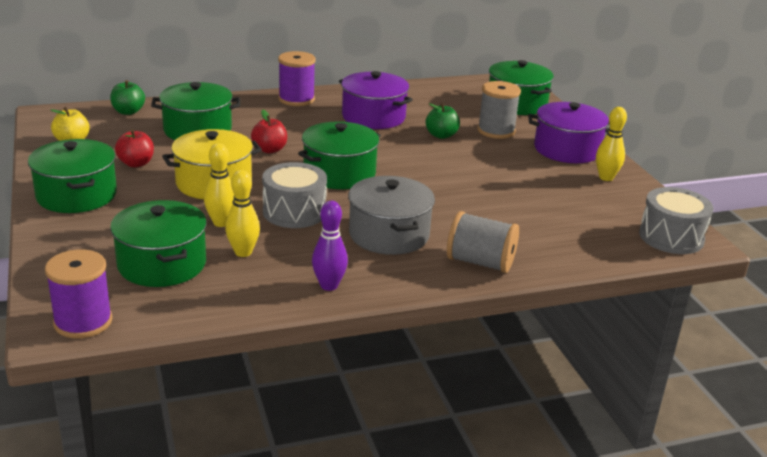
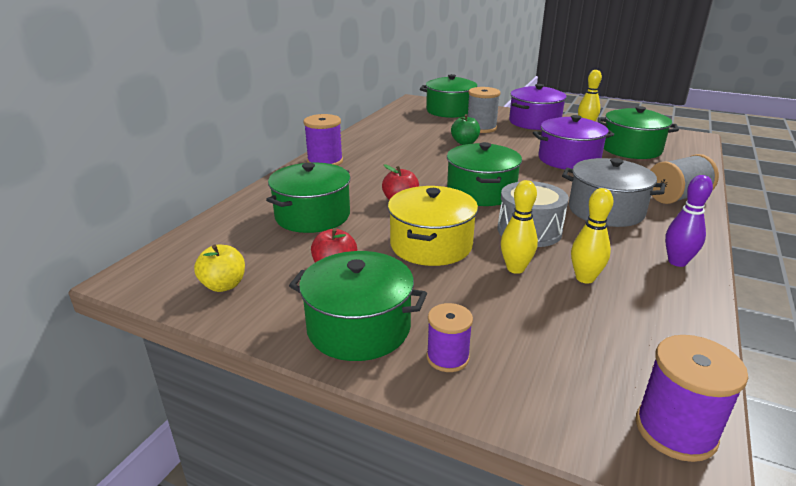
camera: 45 degrees left, 0 degrees up
(77, 231) = (447, 357): none -> purple spool
(128, 112) = (214, 233): green apple -> none
(162, 264) = (573, 329): green pot -> green pot (631, 149)
(373, 117) = (402, 150): purple pot -> purple pot (568, 159)
(671, 237) = (681, 140): grey drum -> none

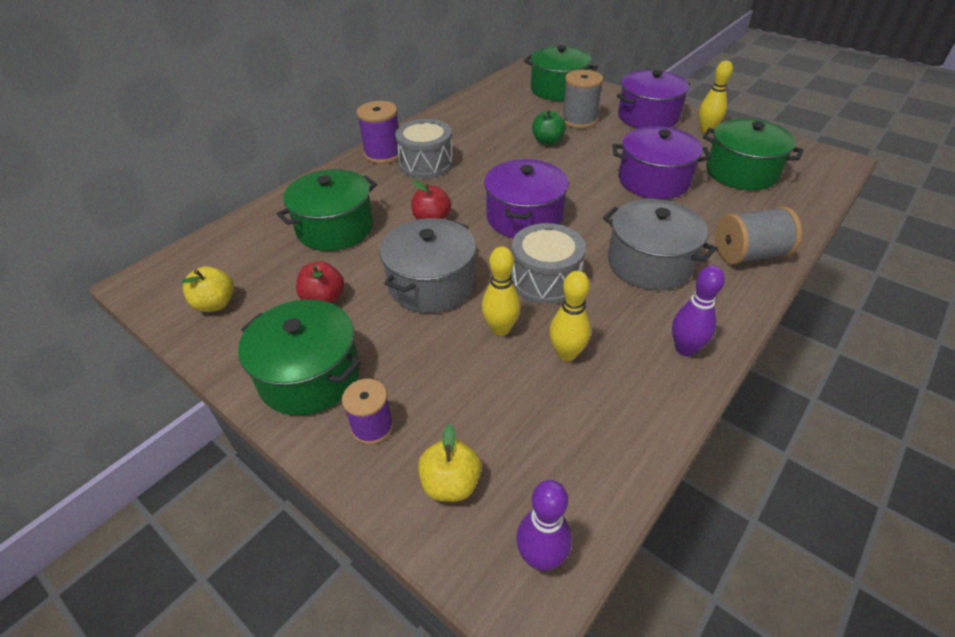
camera: 15 degrees right, 15 degrees up
(369, 165) = (426, 164): none -> grey drum
(431, 245) = (431, 284): yellow pot -> grey pot
(481, 192) = (524, 217): green pot -> purple pot
(553, 389) = (451, 484): none -> yellow apple
(675, 430) = (541, 557): purple spool -> purple bowling pin

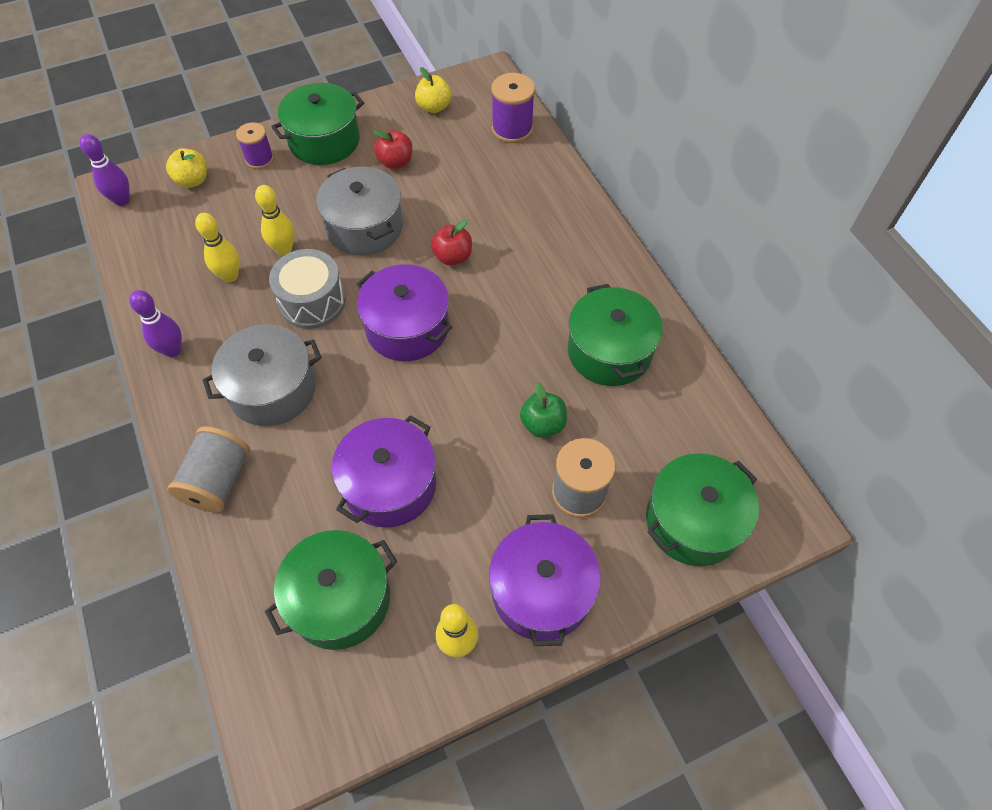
camera: 115 degrees right, 15 degrees up
(335, 228) = (486, 188): green pot -> green pot (609, 351)
(383, 154) = (604, 257): purple spool -> purple spool (512, 129)
(426, 164) = (560, 287): grey drum -> none

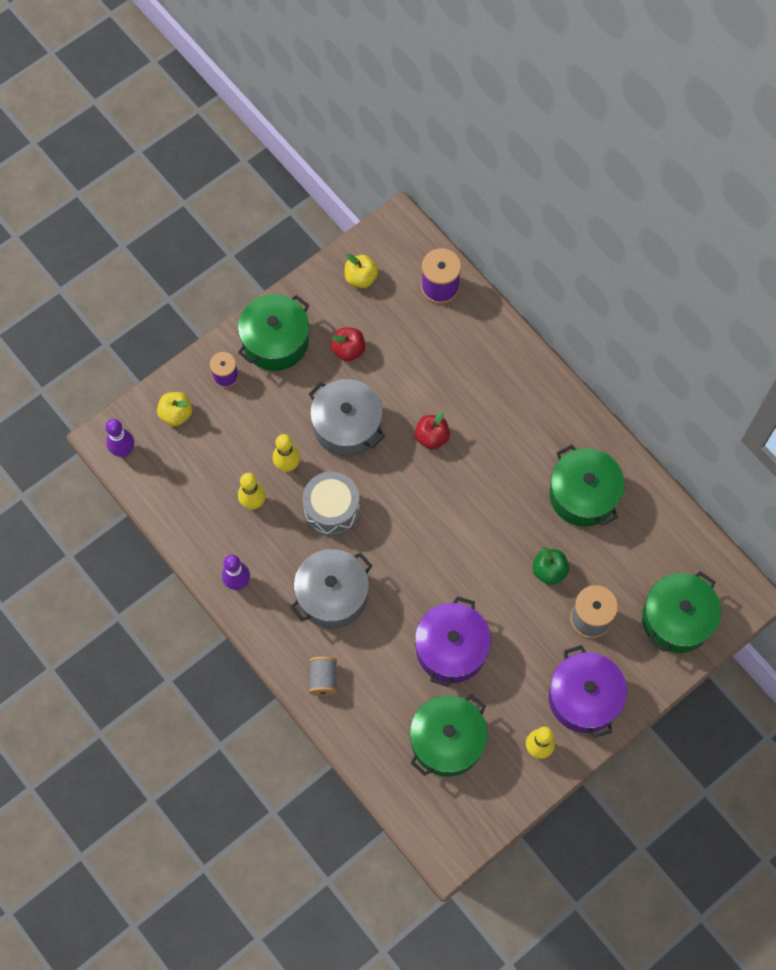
camera: 15 degrees left, 10 degrees up
(218, 481) = (323, 679): grey spool -> grey spool, size x0.66
(407, 328) = (418, 514): purple pot -> none

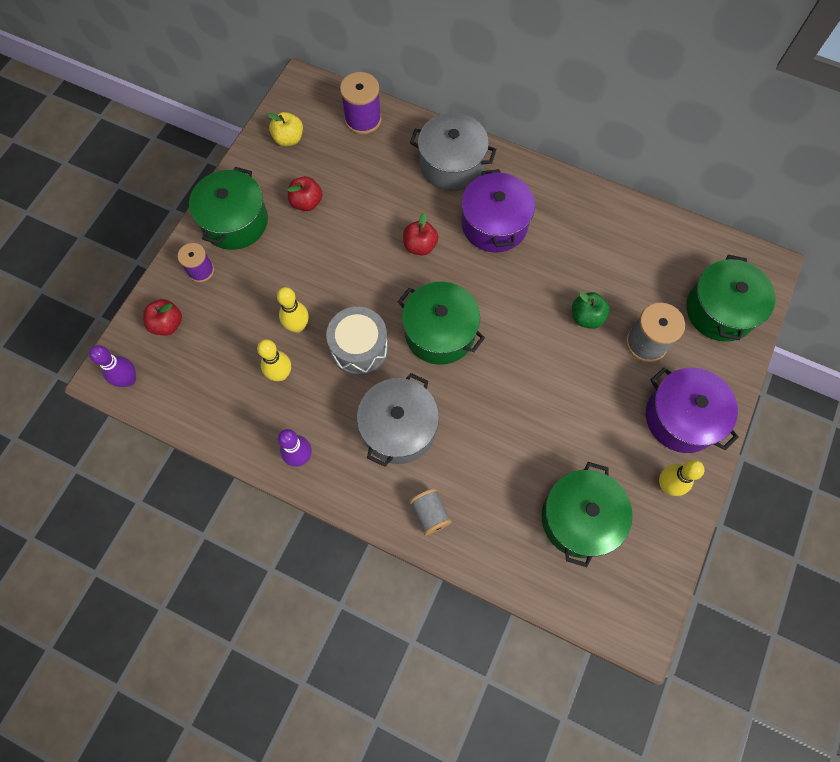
camera: 25 degrees left, 0 degrees up
(176, 414) = (167, 324): yellow apple -> red apple
(347, 426) = (337, 268): grey pot -> grey pot (451, 164)
(451, 649) = (537, 428): purple pot -> purple pot (494, 224)
(583, 495) = (579, 239): green pot -> green pot (439, 332)

